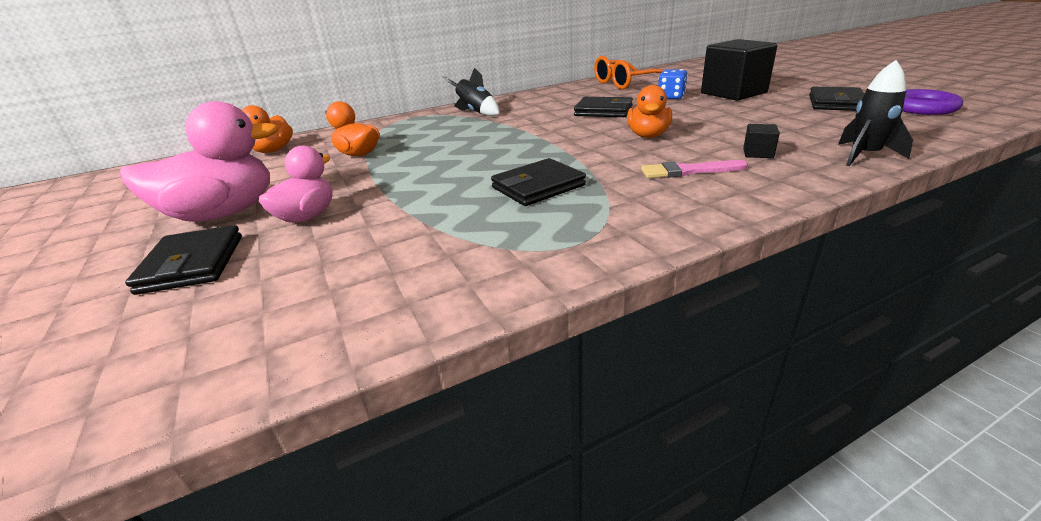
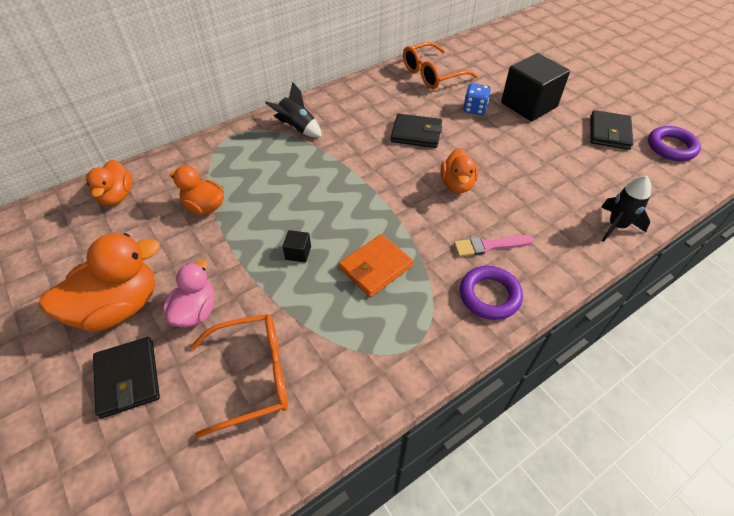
camera: 10 degrees left, 20 degrees up
(222, 214) = (118, 307): pink duck -> orange duck
(349, 264) = (253, 375): none -> orange glasses
(538, 186) = (375, 267): black wallet -> orange wallet
(689, 205) = (489, 295): none -> purple ring
(758, 153) = (541, 219): black cube -> black cube (298, 253)

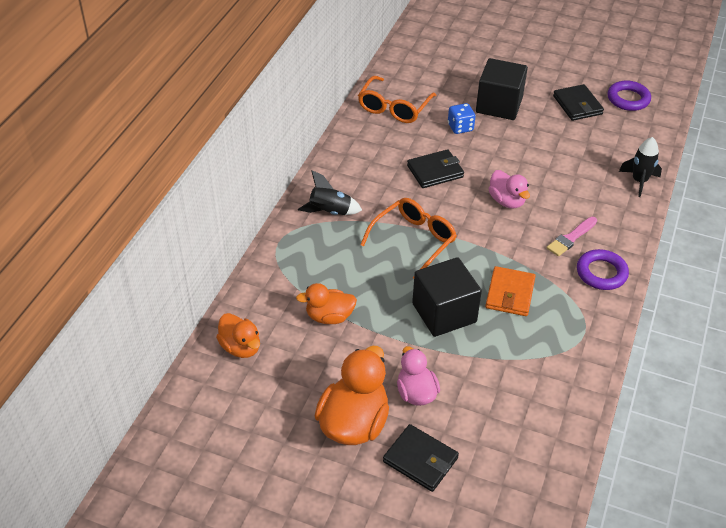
camera: 35 degrees left, 5 degrees down
(253, 375) = (503, 408): orange glasses -> orange glasses (414, 240)
(298, 253) = (444, 313): black cube -> black cube, size x2.47
(457, 184) = (507, 201): orange duck -> pink duck

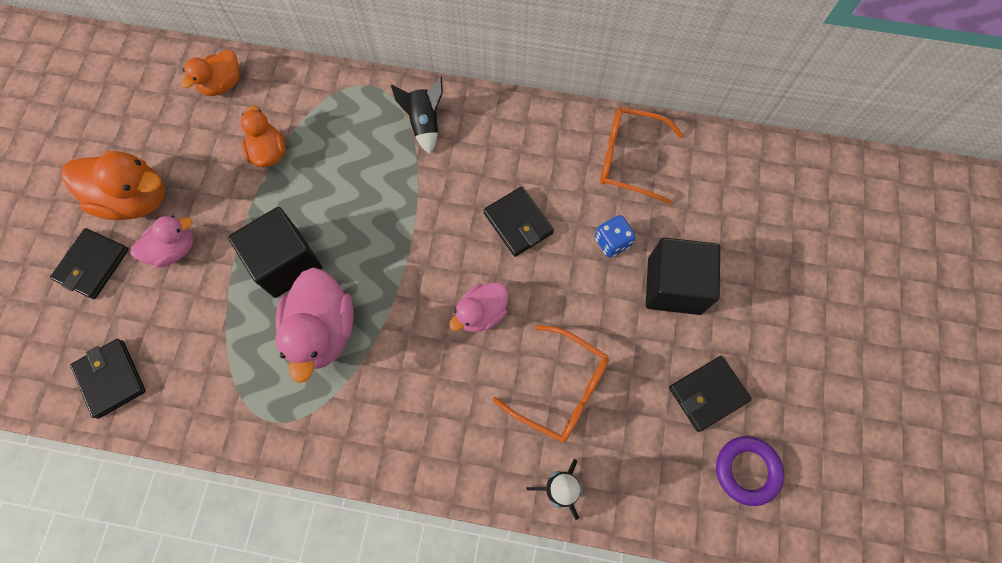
camera: 80 degrees right, 25 degrees up
(414, 240) = (393, 216): orange glasses -> orange glasses (561, 389)
(510, 294) = (323, 330): orange wallet -> pink duck
(539, 445) = (111, 378): none -> black wallet
(571, 238) = (428, 398): pink brush -> none
(601, 273) = (372, 439): purple ring -> none

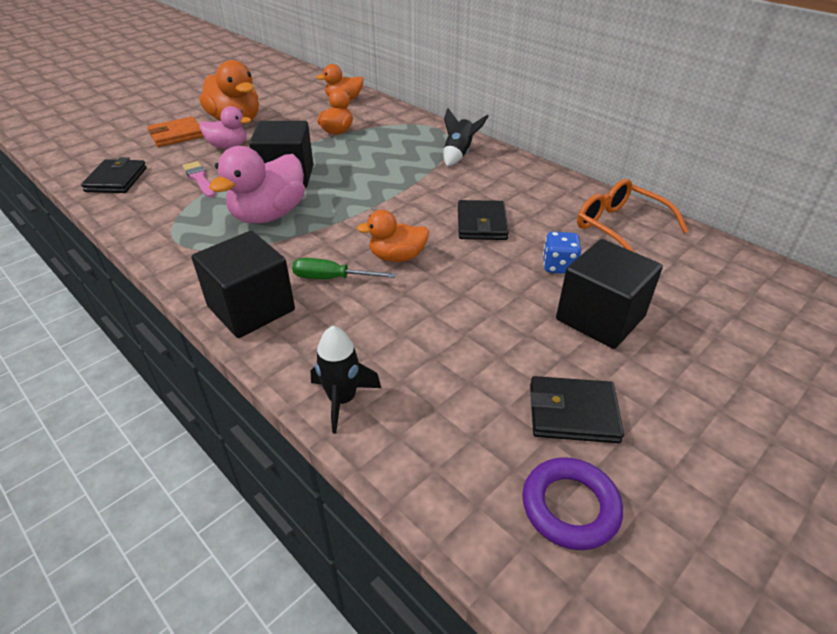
camera: 35 degrees right, 30 degrees down
(93, 265) = (176, 135): black wallet -> orange wallet
(200, 321) = (200, 179): none -> pink brush
(417, 452) = (251, 308): none -> black cube
(451, 374) = (332, 278): none -> green screwdriver
(481, 313) = (397, 257): pink duck -> orange duck
(561, 389) = (418, 333): orange glasses -> none

